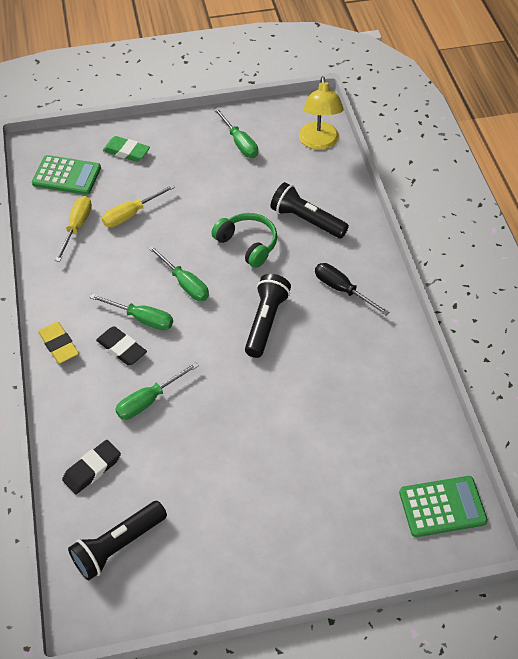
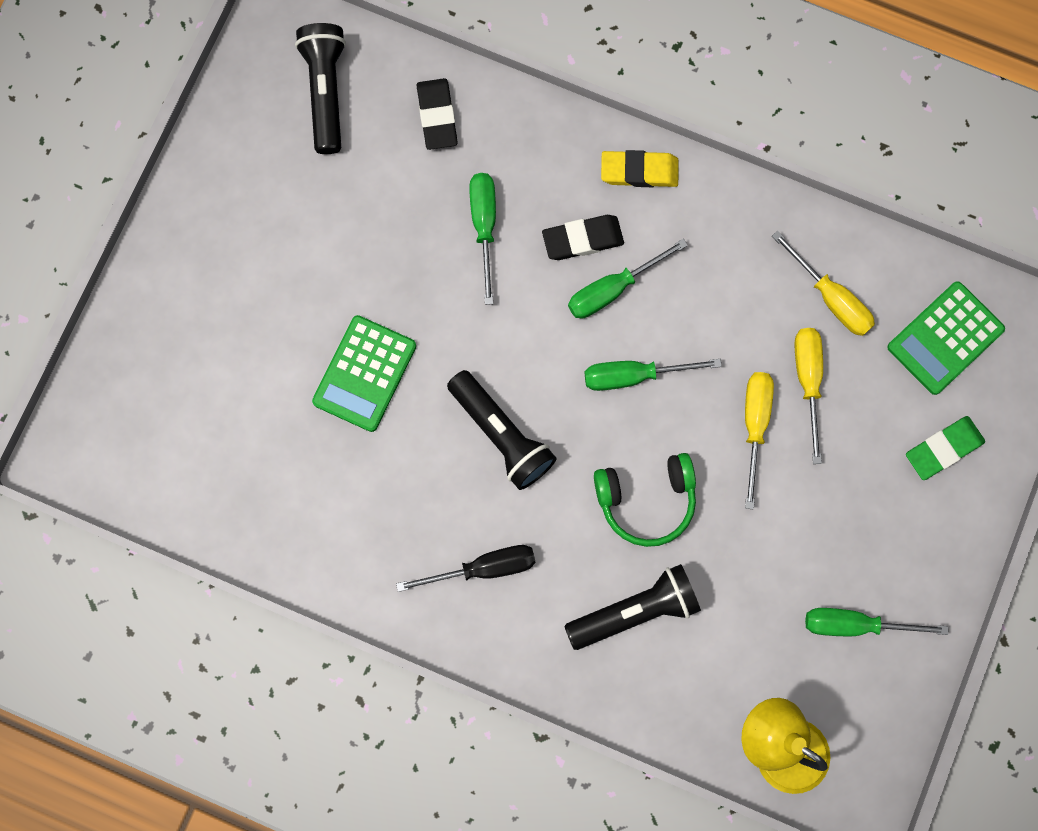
camera: 125 degrees right, 25 degrees up
(172, 223) = (754, 425): none -> yellow screwdriver
(442, 507) = (117, 450): green calculator -> green calculator (364, 373)

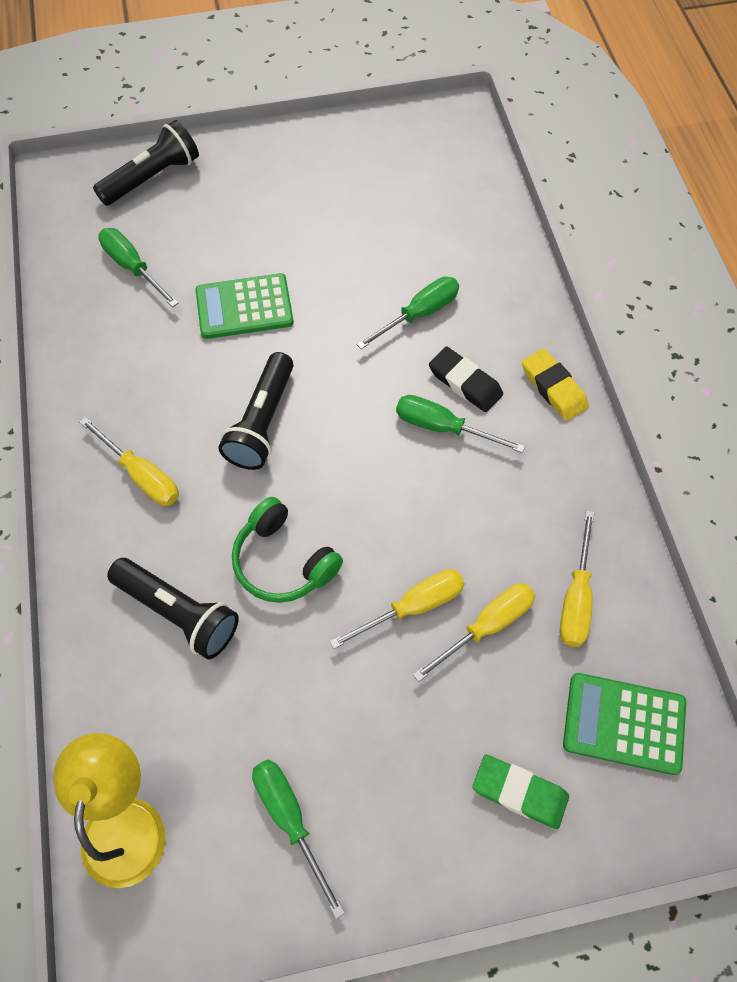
camera: 55 degrees right, 15 degrees down
(326, 92) = (435, 168): black flashlight -> black flashlight (152, 178)
(437, 116) = (476, 238): black eraser -> none
(483, 568) = (142, 475): black screwdriver -> yellow screwdriver
(634, 376) = (383, 486): green screwdriver -> green screwdriver (133, 267)

